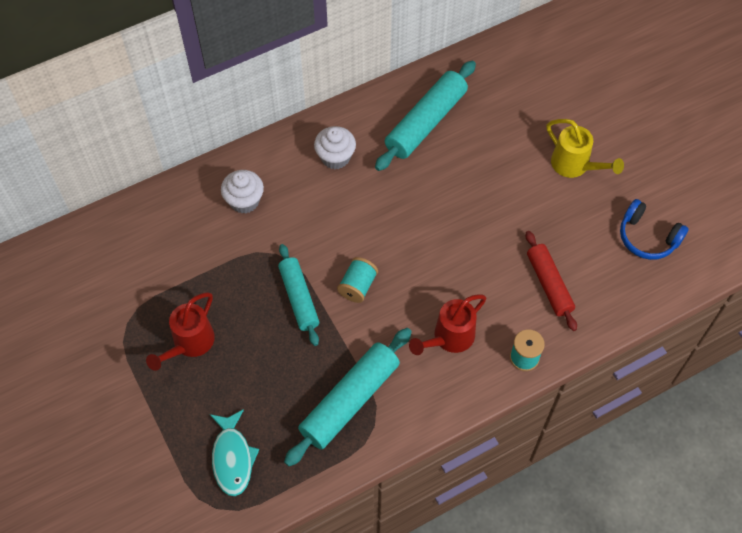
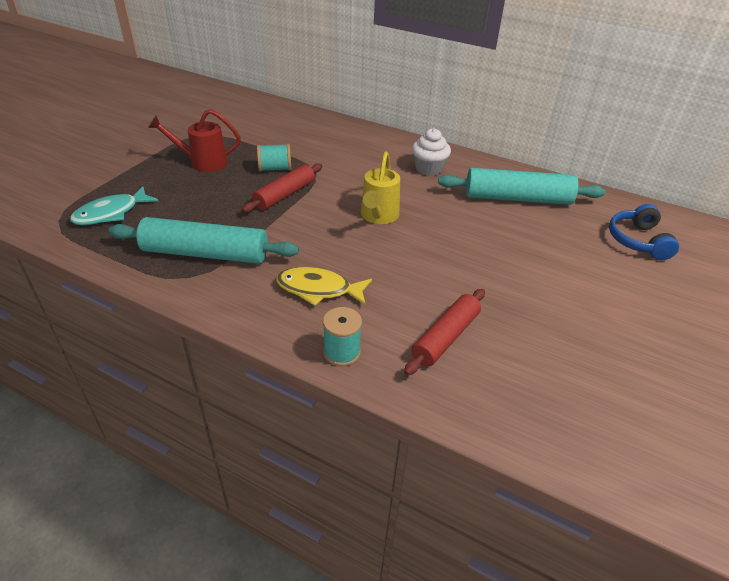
camera: 55 degrees right, 20 degrees down
(244, 201) = (345, 145): white cupcake -> none
(299, 298) = (285, 195): turquoise rolling pin -> red rolling pin
(358, 286) = (323, 219): turquoise spool -> turquoise spool (275, 169)
(449, 338) = (318, 289): red watering can -> yellow fish
(574, 165) = (599, 303): yellow watering can -> yellow watering can (378, 216)
(647, 237) = (593, 399): blue headphones -> blue headphones (637, 241)

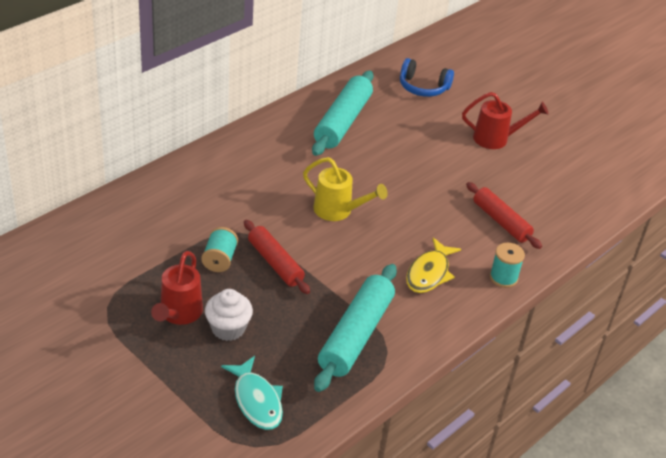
camera: 75 degrees left, 0 degrees up
(428, 169) = (269, 155): white cupcake -> white cupcake (228, 328)
(605, 313) = (496, 139): none -> red watering can

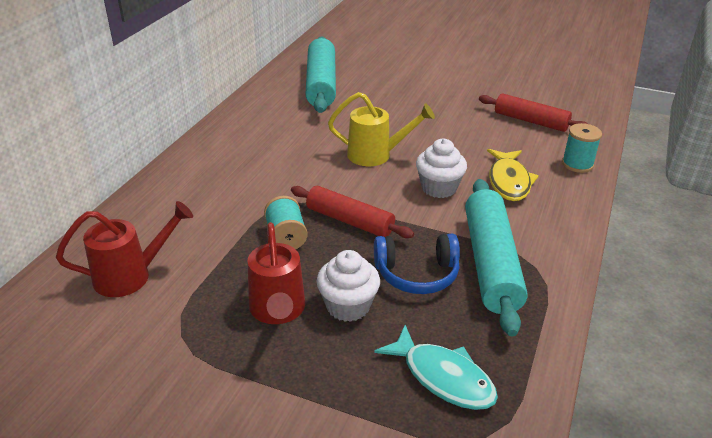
camera: 20 degrees left, 5 degrees down
(366, 259) = (439, 188): none -> white cupcake
(423, 87) = (372, 43): blue headphones -> blue headphones (417, 274)
(496, 139) = (467, 63): red watering can -> red watering can (131, 276)

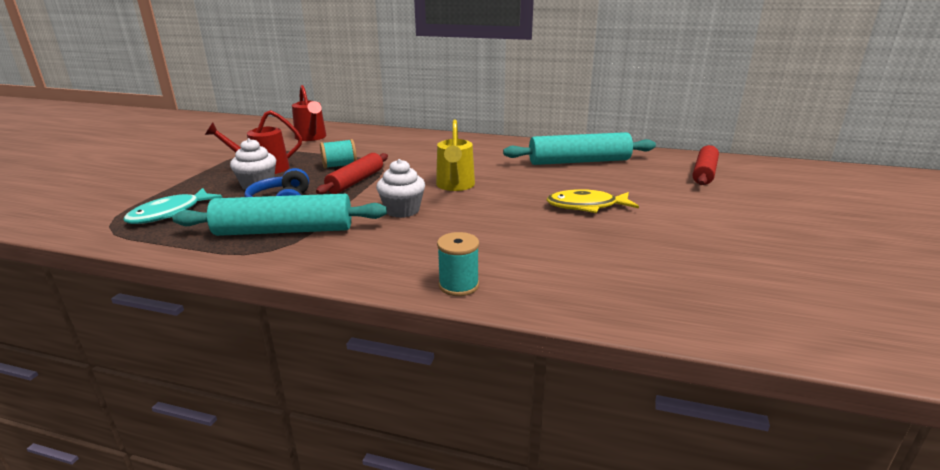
camera: 85 degrees right, 10 degrees down
(509, 181) = (415, 242): yellow fish -> yellow fish (586, 206)
(531, 121) = (560, 260): red rolling pin -> red rolling pin (704, 173)

